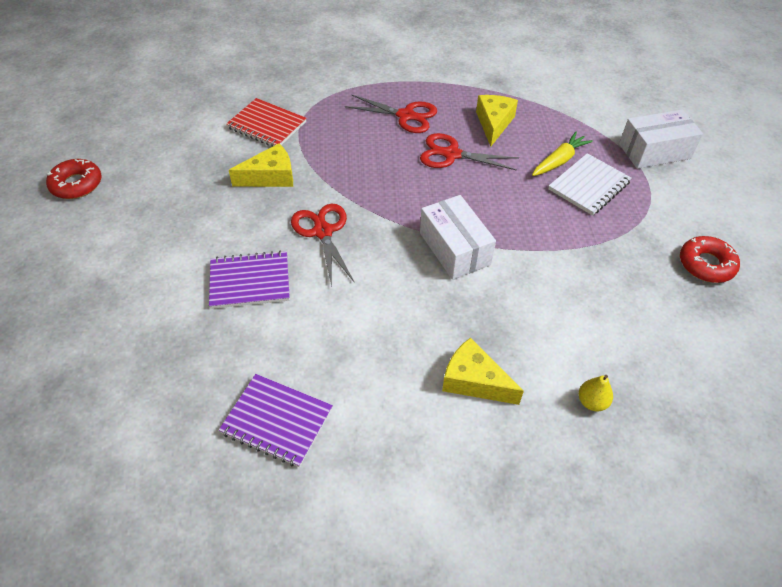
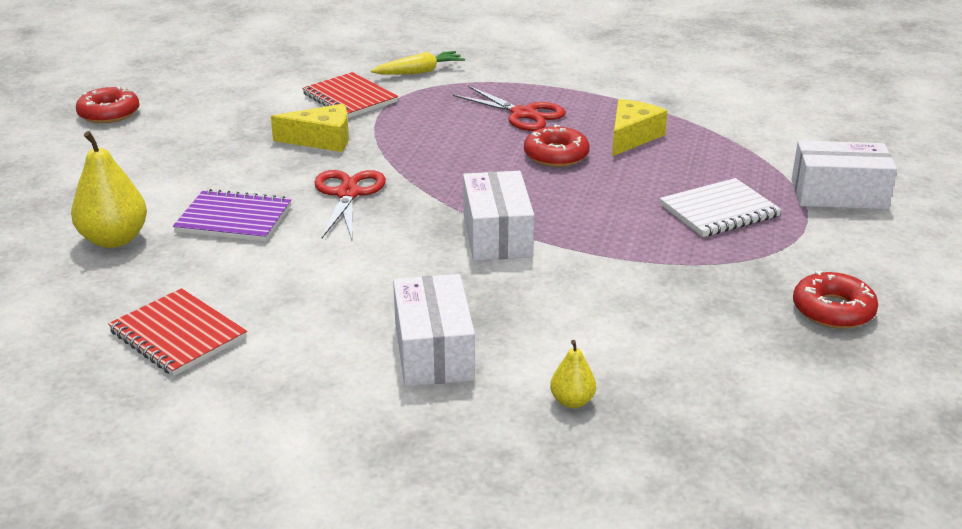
camera: 20 degrees right, 20 degrees down
(165, 330) = (114, 239): none -> yellow pear
(277, 421) = (178, 335): purple notebook -> red notebook
(451, 154) = (556, 155): red scissors -> red donut
(474, 381) = (433, 351): yellow cheese -> white box
(559, 160) = (695, 182): yellow carrot -> yellow carrot (419, 72)

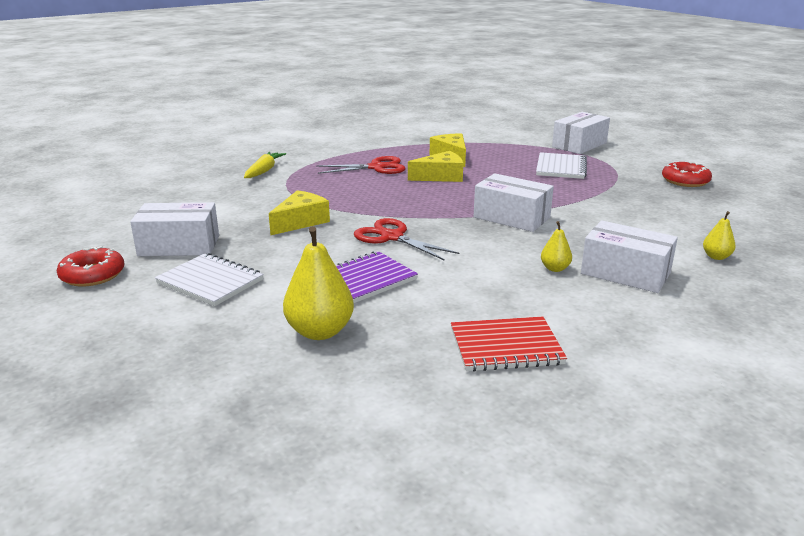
camera: 50 degrees left, 5 degrees down
(150, 159) = (210, 282): none -> white notebook
(200, 117) = (179, 246): none -> white box
(350, 98) = (257, 197): red notebook -> none
(389, 305) = (555, 268): none -> yellow pear
(556, 155) = (441, 176): red donut -> yellow cheese

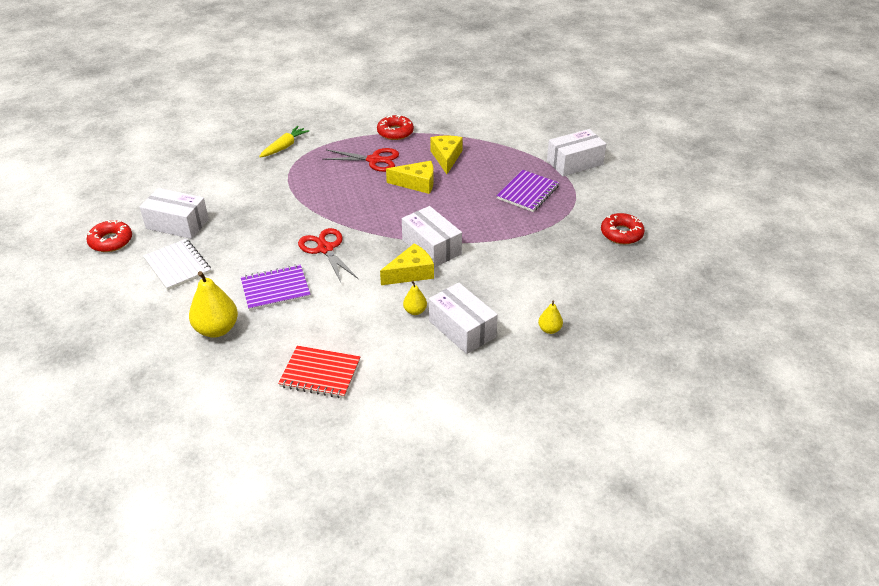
camera: 20 degrees right, 15 degrees up
(301, 222) = (273, 216): yellow cheese -> yellow cheese (411, 273)
(378, 147) = (395, 132): none -> red donut
(561, 168) = (528, 192): white notebook -> purple notebook

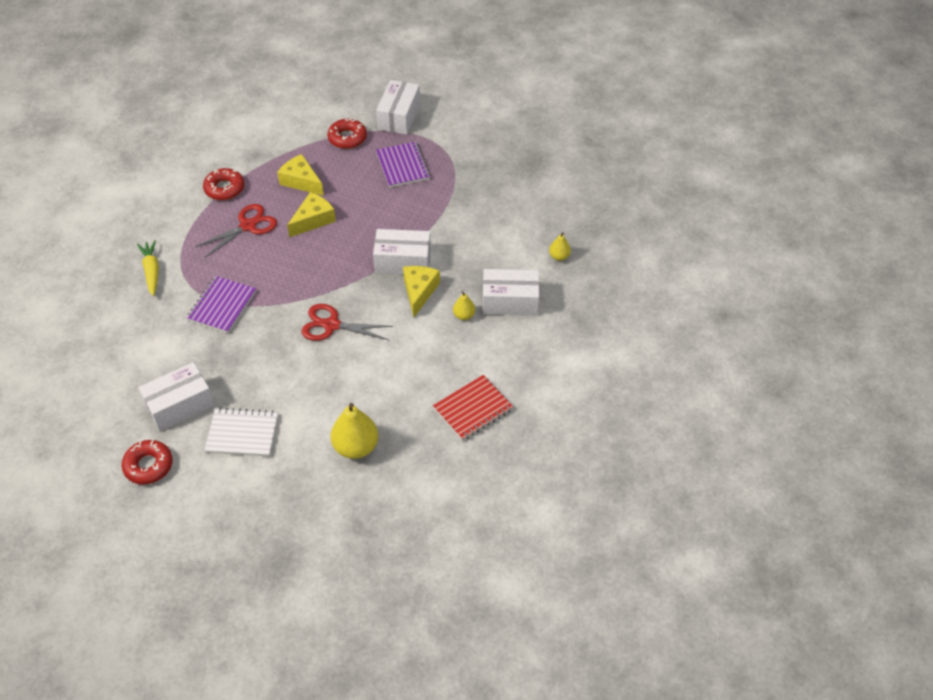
camera: 50 degrees left, 10 degrees up
(275, 289) = (347, 384): purple notebook -> purple notebook (222, 306)
(621, 233) = (506, 152): red donut -> red donut (347, 138)

